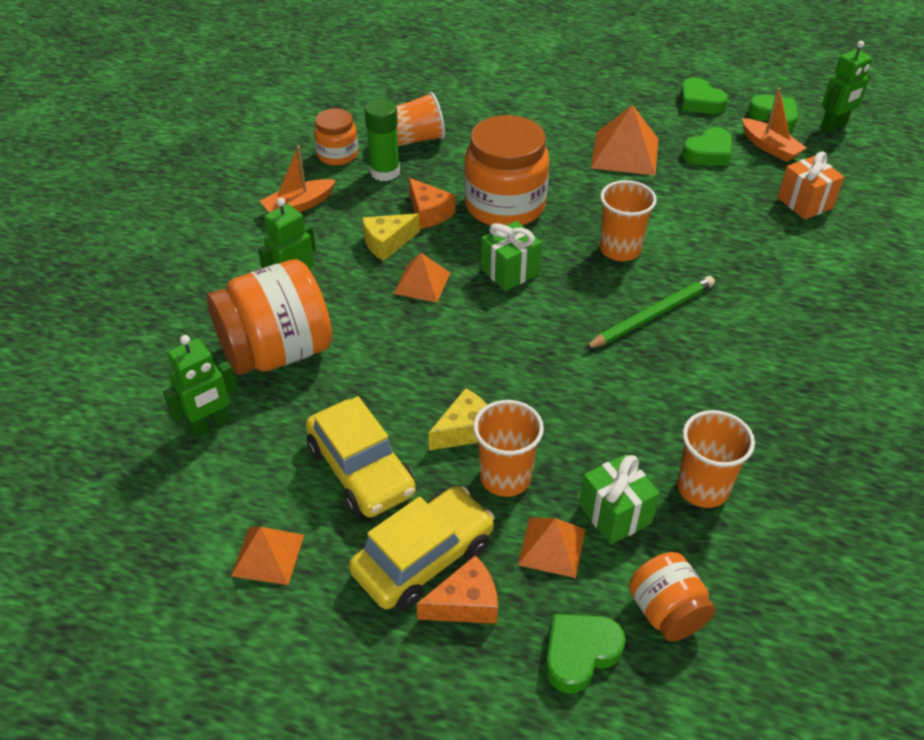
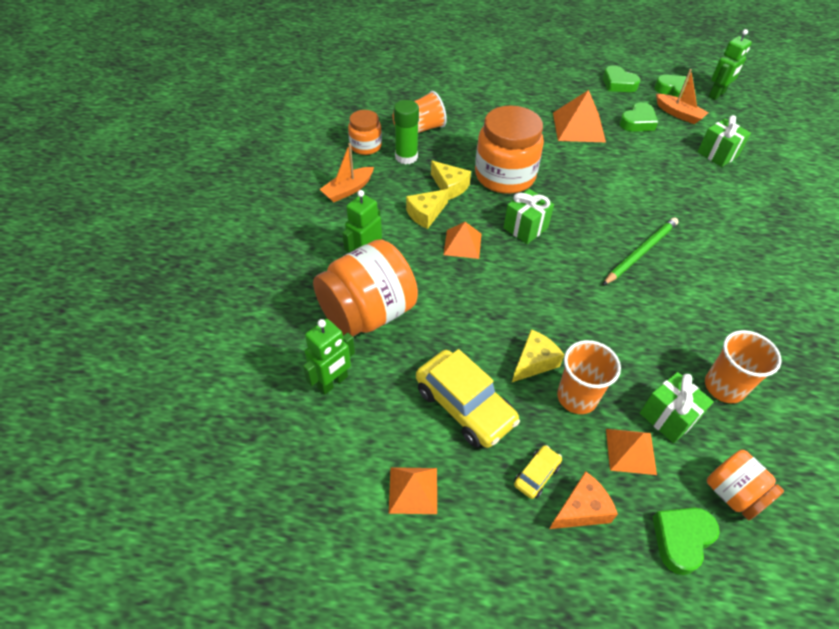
camera: 10 degrees left, 5 degrees up
(423, 558) = (536, 475): yellow car -> yellow car, size x0.48
(429, 213) = (450, 187): orange cheese -> yellow cheese
(620, 249) = (600, 202): orange cup -> none
(805, 203) = (717, 154): orange gift -> green gift

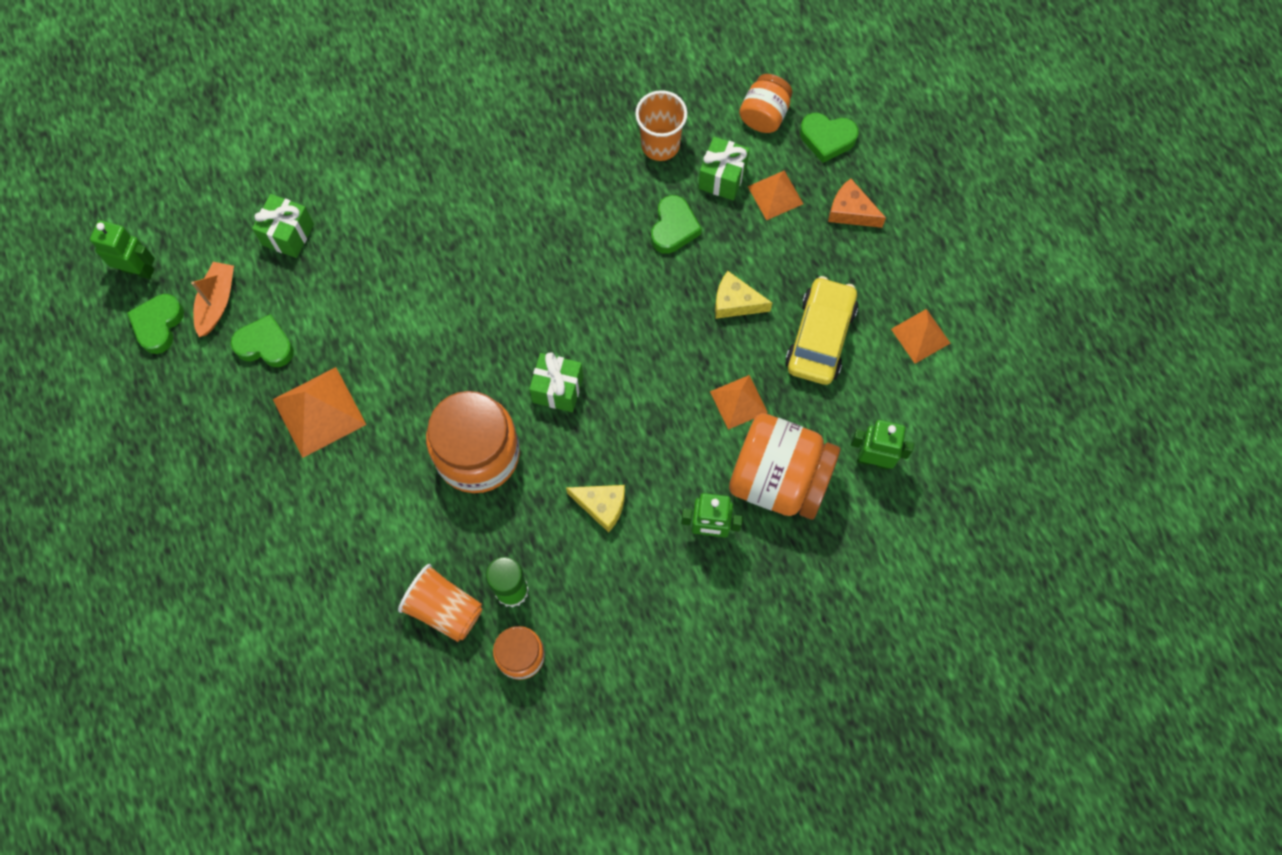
camera: 120 degrees left, 20 degrees up
(348, 190) = (617, 620): orange boat -> none
(450, 187) = (537, 506): yellow cheese -> none
(462, 244) = (624, 441): orange pyramid -> orange pyramid (738, 402)
(536, 475) = (844, 254): yellow car -> none
(577, 397) = (750, 253): orange cup -> none
(618, 84) = (176, 402): green heart -> green heart (673, 228)
(640, 252) = (524, 262): green pencil -> none

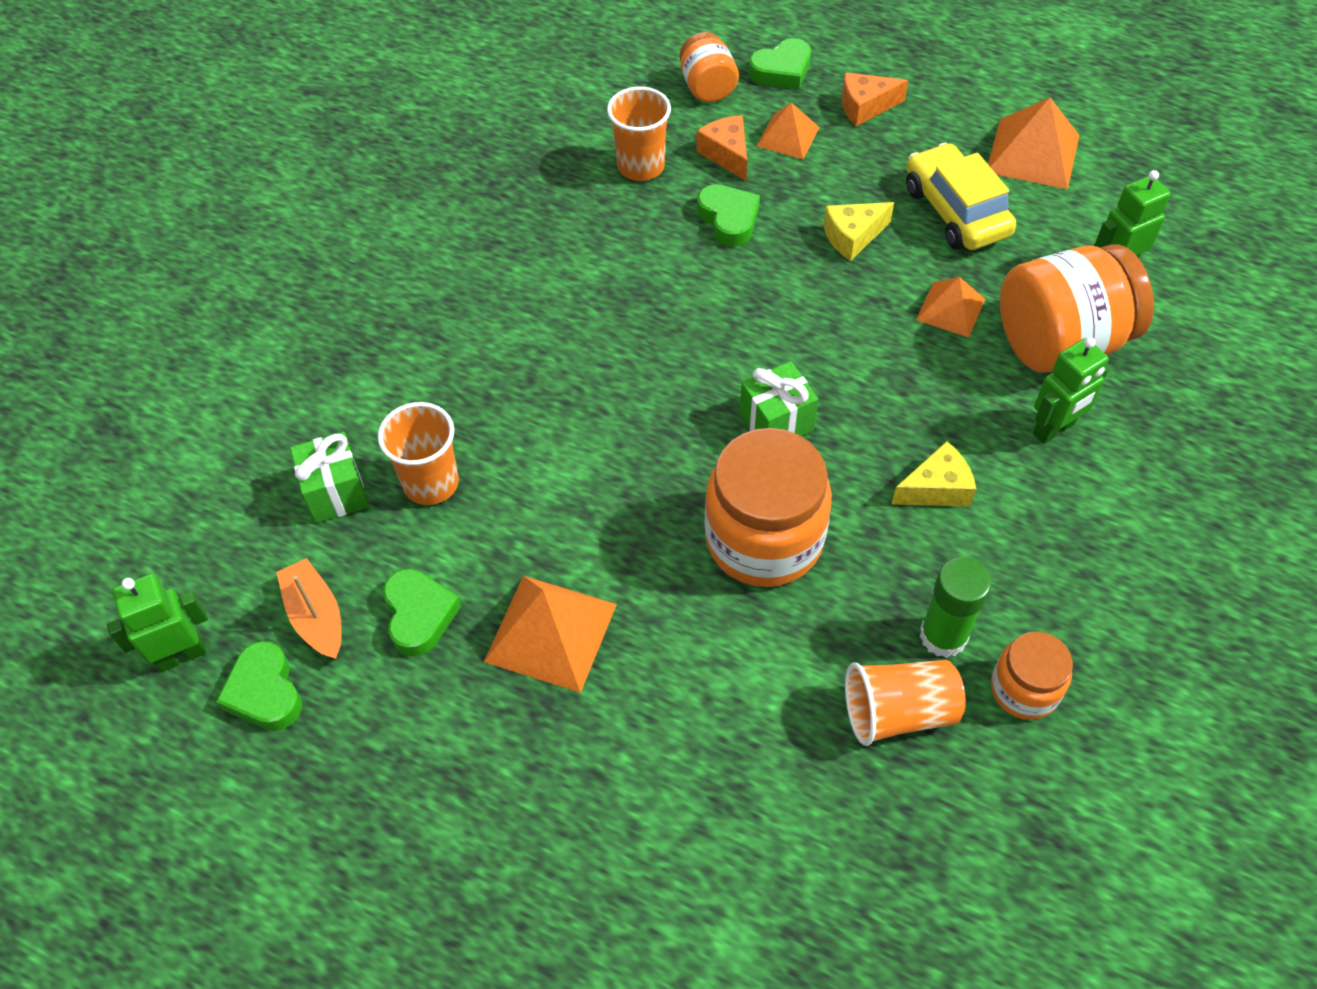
camera: 40 degrees left, 15 degrees down
(265, 345) = (419, 615): green heart -> green heart turned 105 degrees clockwise
(340, 270) = (431, 483): none -> orange cup
(722, 178) = (726, 154): green gift -> orange cheese
(920, 336) = (1033, 153): orange pyramid -> orange pyramid, size x1.60

